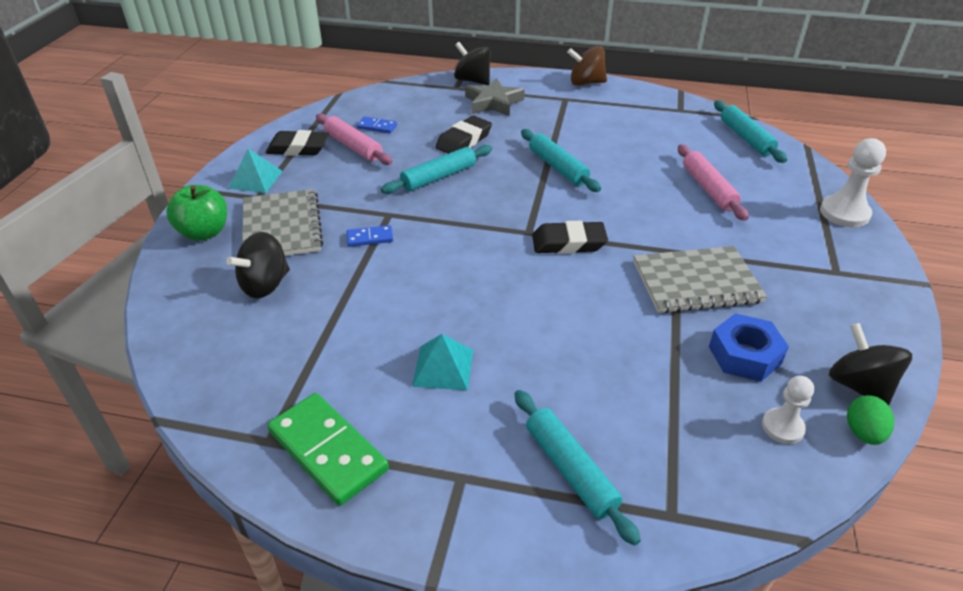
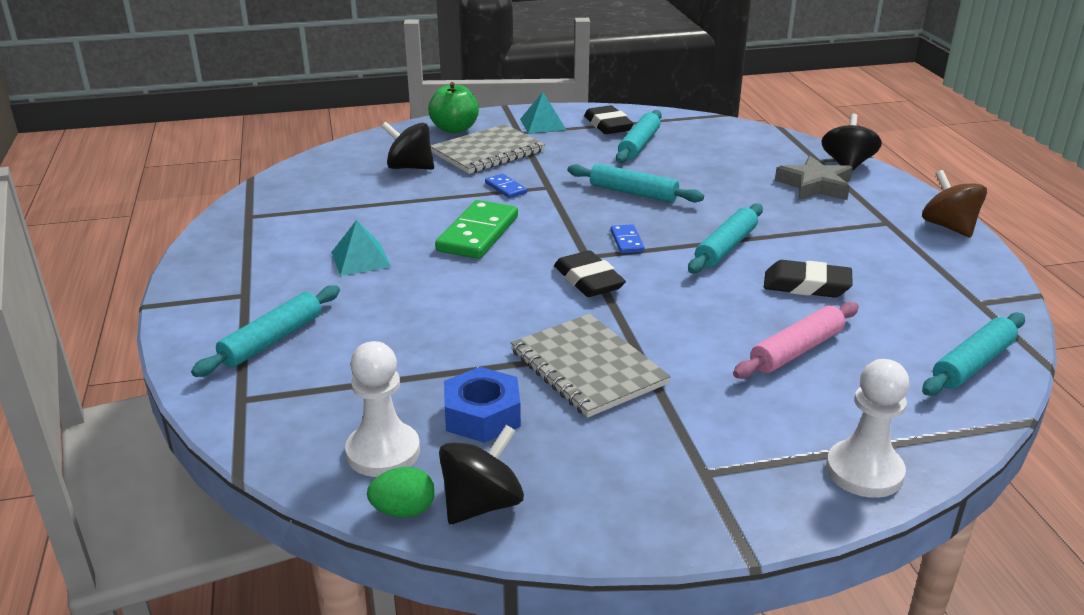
camera: 65 degrees right, 10 degrees down
(328, 450) = (248, 238): green domino -> green domino (478, 234)
(353, 146) = (639, 145): pink rolling pin -> turquoise rolling pin
(377, 127) = (686, 145): blue domino -> blue domino (627, 241)
(464, 140) = (715, 189): black eraser -> black eraser (806, 285)
(782, 427) = (383, 452): white pawn -> white pawn, size x1.59

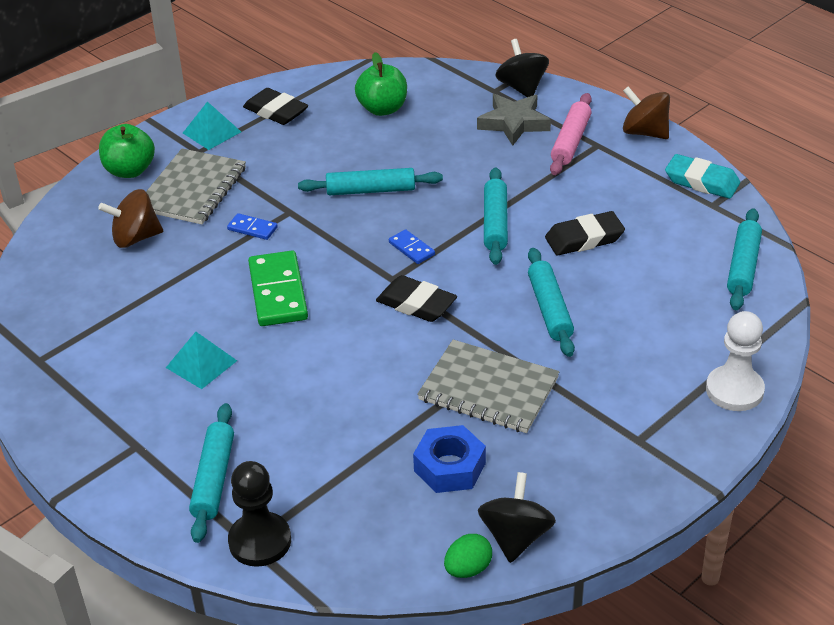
camera: 30 degrees left, 10 degrees up
(250, 402) = (260, 541): none -> black pawn
(383, 452) = (407, 532): white pawn -> none
(410, 167) = (135, 238): black spinning top -> brown spinning top
(639, 145) = (326, 127): turquoise rolling pin -> turquoise rolling pin (550, 309)
(701, 146) = (382, 109): none -> green apple
(796, 350) = (622, 306): pink rolling pin -> pink rolling pin (570, 141)
(982, 280) = (701, 181): none -> turquoise eraser

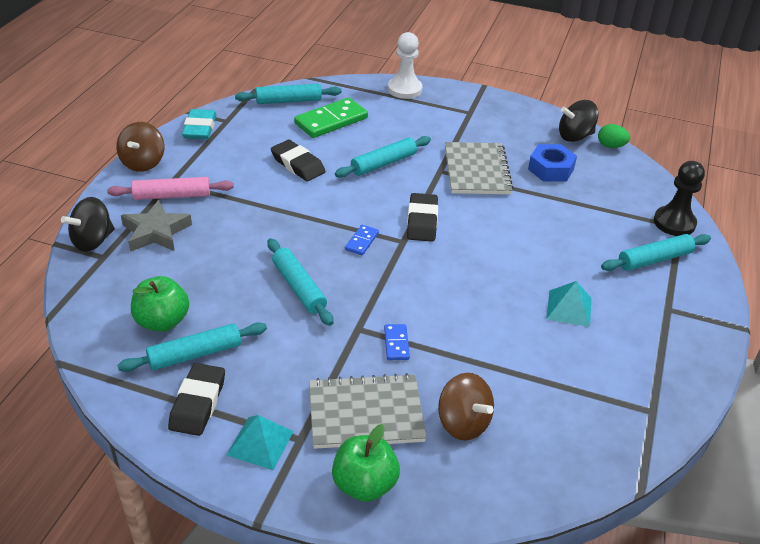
camera: 120 degrees left, 0 degrees up
(278, 292) = (462, 296): green domino -> green domino (331, 121)
(495, 223) = (304, 208): turquoise rolling pin -> turquoise rolling pin (195, 354)

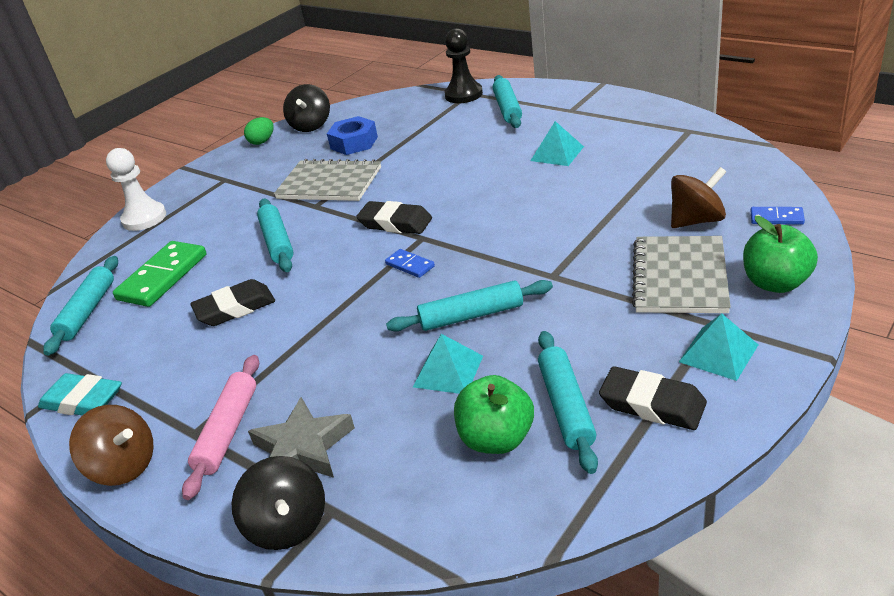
camera: 65 degrees left, 5 degrees down
(232, 285) = (448, 371): none -> turquoise pyramid
(331, 121) = (162, 277): green domino -> green domino turned 45 degrees clockwise
(396, 343) = (582, 252): blue domino -> blue domino (776, 218)
(610, 146) = (339, 110): green egg -> green egg (262, 141)

